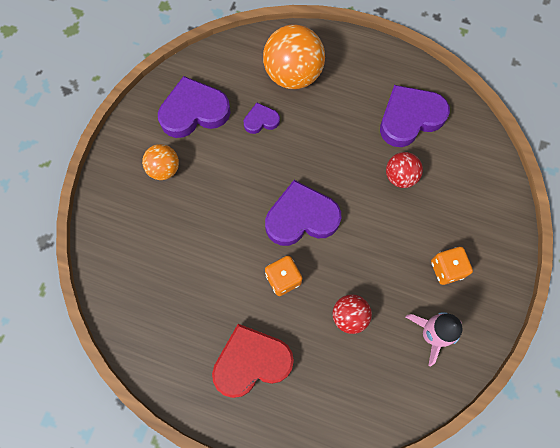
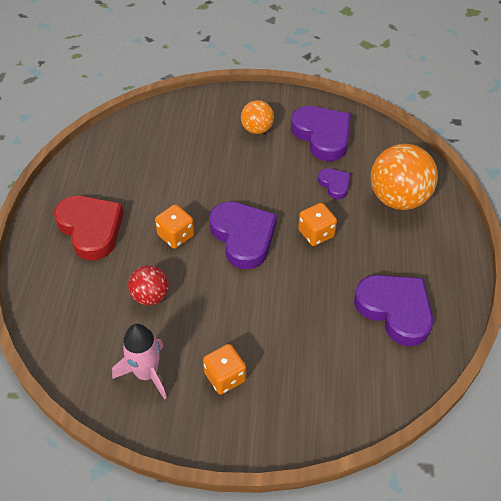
camera: 75 degrees right, 20 degrees down
(314, 154) = (316, 233): none -> orange dice
(400, 176) = (319, 313): red ball -> none

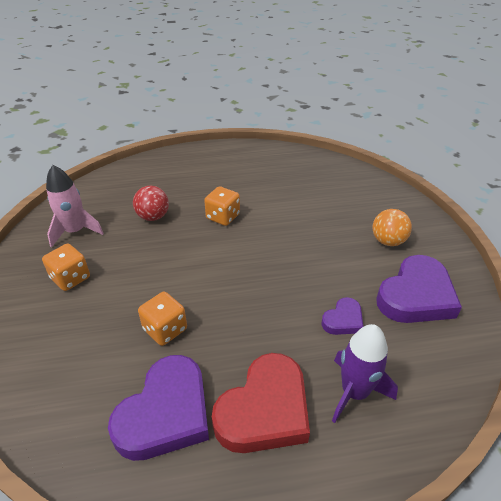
camera: 75 degrees right, 10 degrees down
(91, 229) = (214, 173): red heart -> red heart (264, 409)
(243, 237) = (236, 259): purple heart -> none
(316, 233) = (261, 315): orange dice -> orange dice (165, 329)
(398, 198) = (354, 392): orange ball -> purple rocket

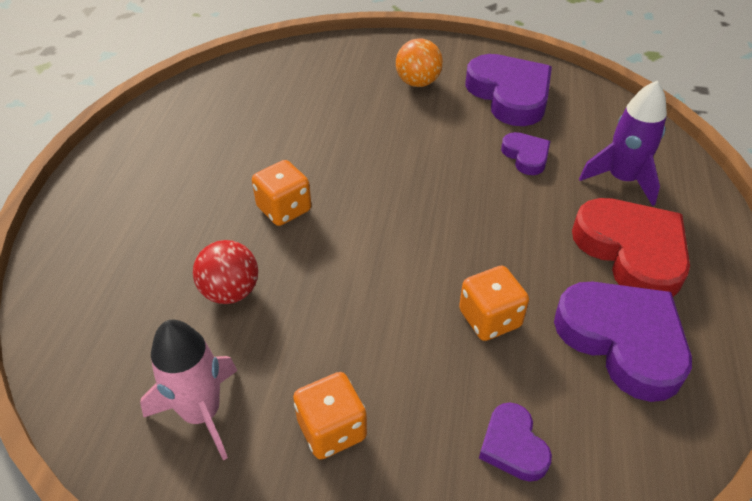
camera: 70 degrees left, 5 degrees up
(67, 360) = (513, 446): none -> purple heart

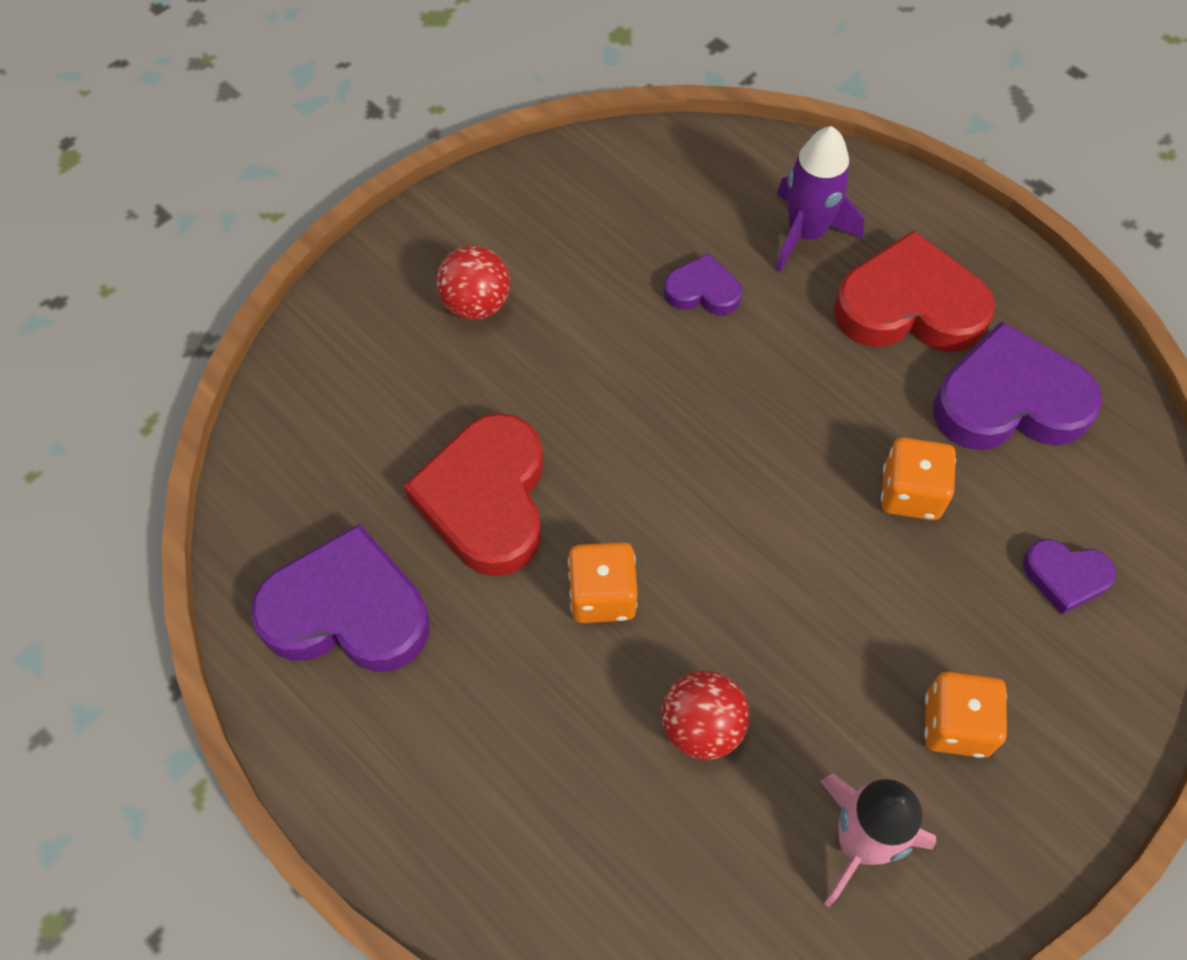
camera: 55 degrees left, 15 degrees up
(304, 139) = (486, 500): none -> red heart
(418, 83) = (476, 304): orange ball -> red ball
(510, 95) = (583, 227): purple heart -> purple heart (347, 611)

